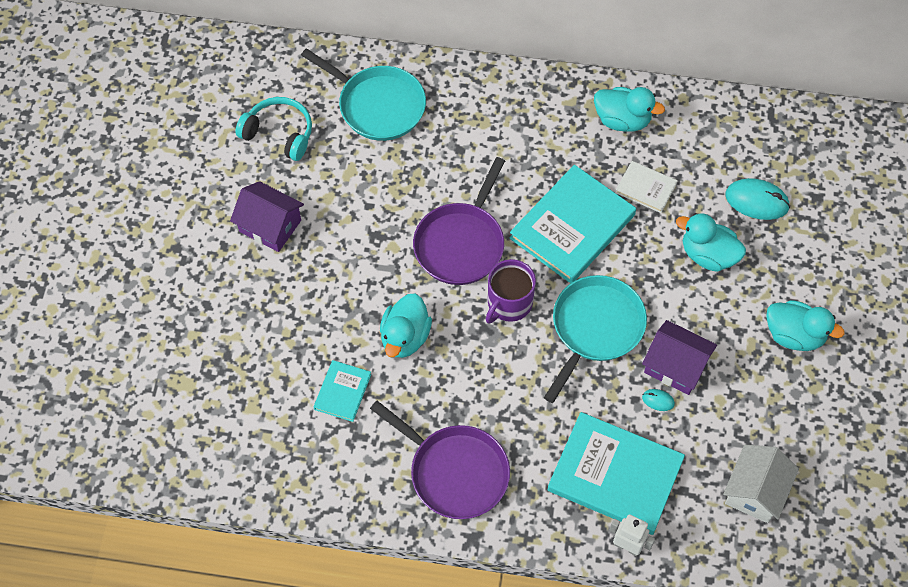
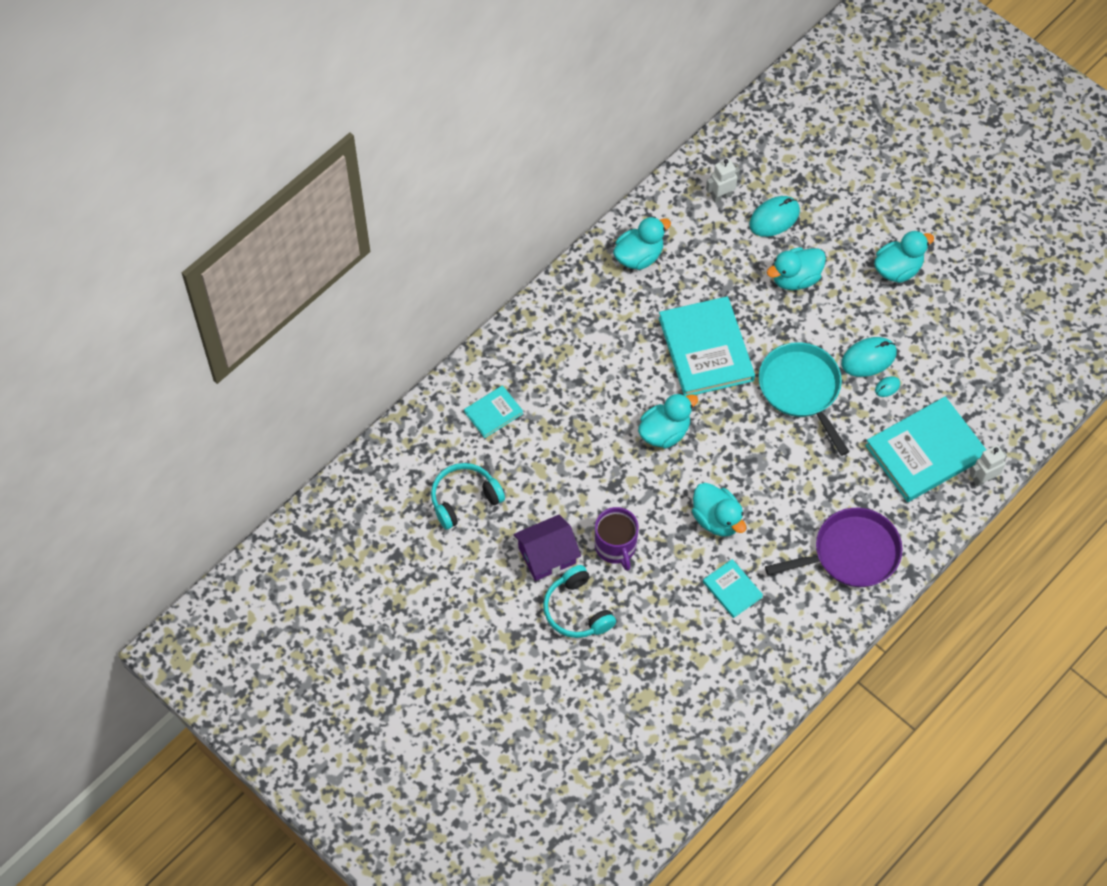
camera: 55 degrees left, 0 degrees up
(233, 280) = (577, 610): none -> turquoise headphones
(378, 105) = (493, 412): turquoise pan -> turquoise book
(461, 244) = (664, 432): purple pan -> turquoise duck
(509, 303) = (739, 432): purple mug -> purple mug (616, 546)
(646, 188) = (709, 280): white book -> none
(675, 366) = (868, 358): purple house -> turquoise mouse
(741, 146) = (721, 196): none -> white robot
(755, 491) = (997, 373): white house -> none

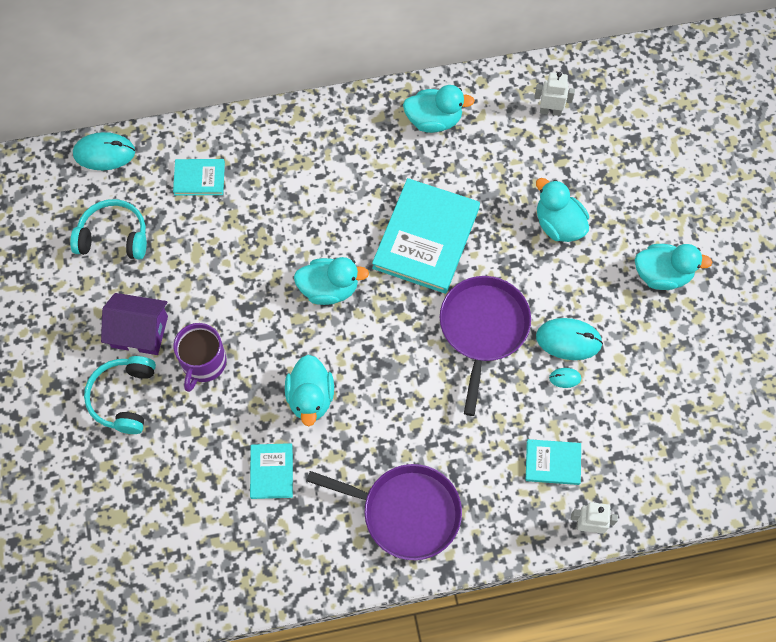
camera: 35 degrees right, 5 degrees up
(774, 218) = (583, 159): turquoise mouse -> turquoise mouse (104, 153)
(795, 278) = (558, 224): turquoise duck -> turquoise duck turned 45 degrees clockwise
(801, 389) = (483, 328): turquoise pan -> purple pan
(925, 452) = (553, 463): turquoise book -> turquoise book, size x0.49

